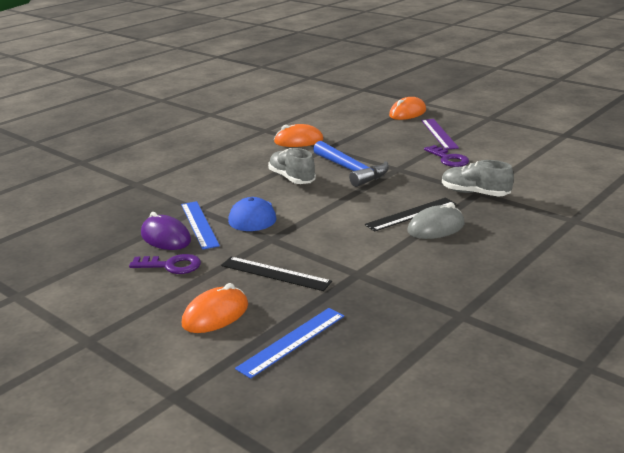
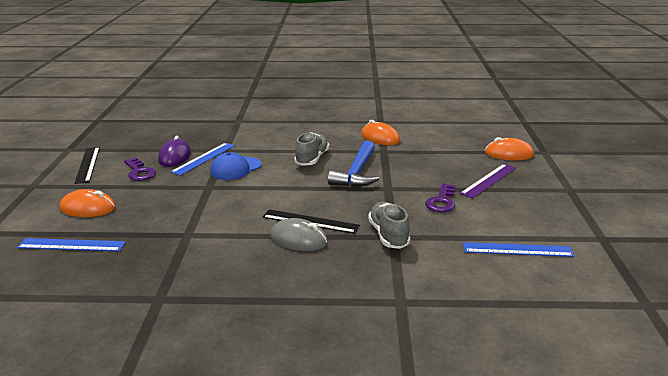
camera: 50 degrees right, 0 degrees up
(275, 273) = (159, 206): black ruler -> black ruler (88, 164)
(549, 162) = (517, 250): none -> blue ruler

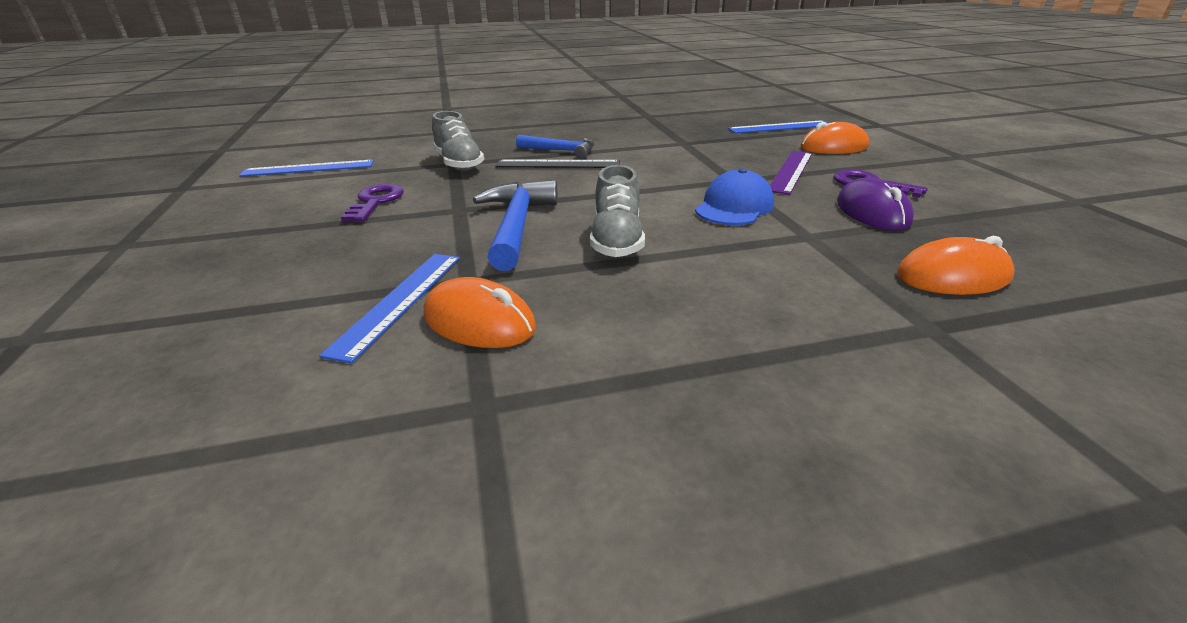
camera: 165 degrees right, 5 degrees up
(88, 164) = (972, 184): black ruler -> none
(203, 158) = (817, 215): blue ruler -> blue ruler (399, 301)
(298, 239) = (561, 151): grey mouse -> blue hammer
(488, 180) = (265, 243): purple ruler -> purple ruler (791, 171)
(508, 154) = (143, 315): orange mouse -> orange mouse (953, 276)

